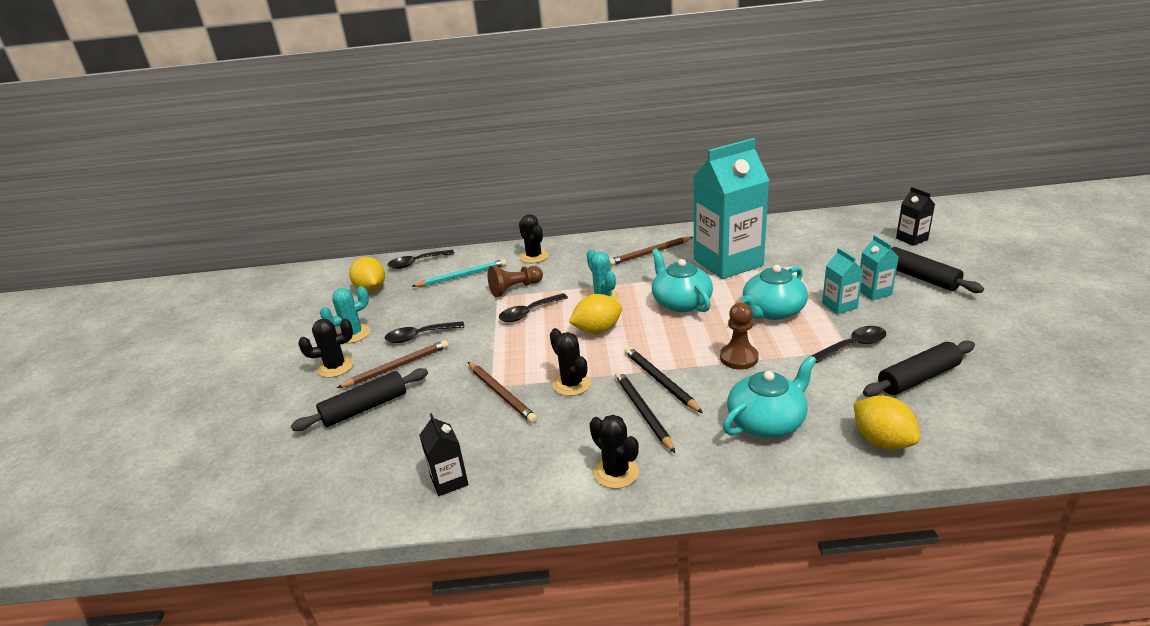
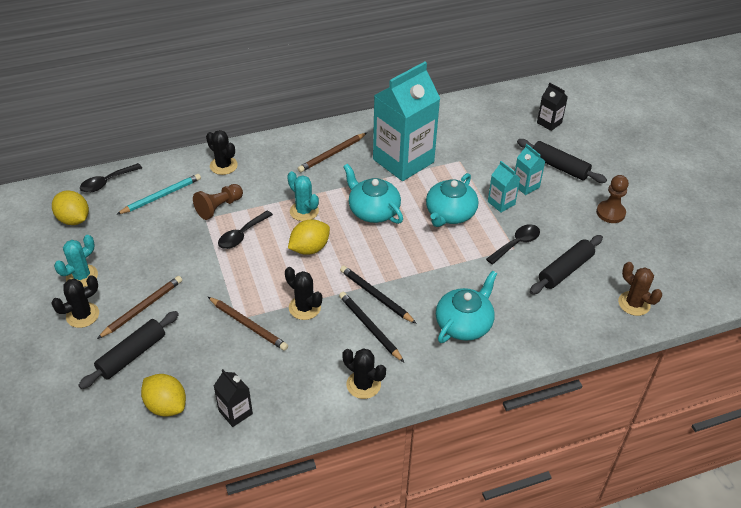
camera: 20 degrees left, 15 degrees up
(419, 336) = (149, 272): black spoon -> none
(739, 358) = (432, 265): brown pawn -> brown pawn (610, 213)
(882, 441) = (546, 330): yellow lemon -> yellow lemon (166, 406)
(1020, 425) = (634, 303): none -> brown cactus

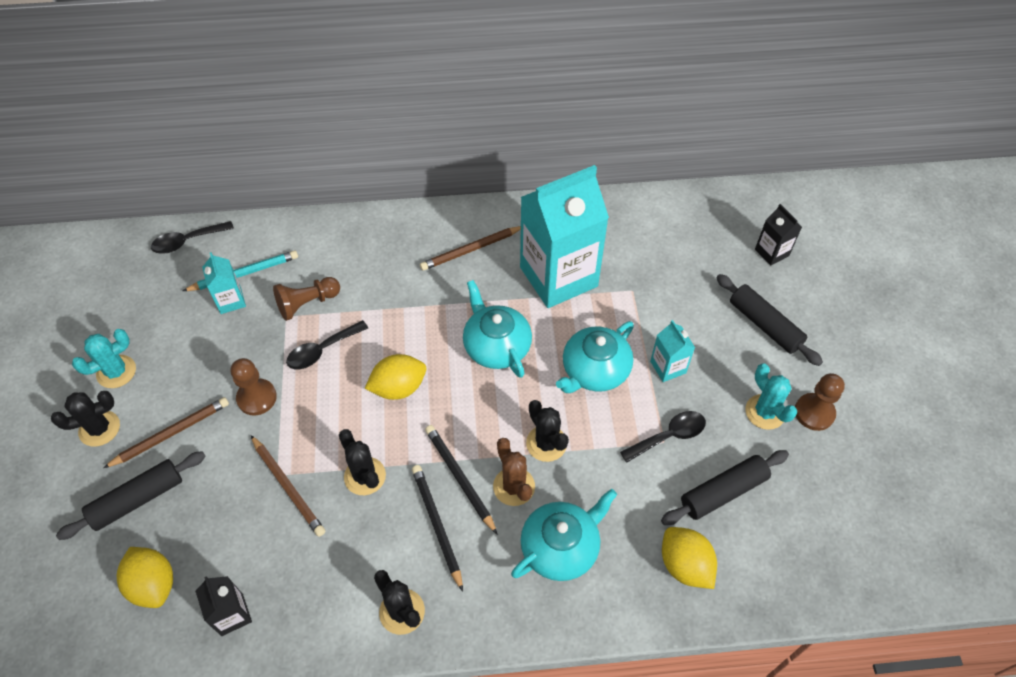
camera: 15 degrees right, 10 degrees up
(74, 219) = (133, 288): yellow lemon -> yellow lemon (685, 565)
(202, 273) = (257, 398): none -> brown pawn
(223, 166) = (332, 243): black cactus -> black cactus (546, 443)
(304, 211) = (409, 330): turquoise cactus -> turquoise cactus (765, 412)
(526, 186) = (709, 346): turquoise carton -> turquoise carton (230, 301)
(634, 303) = (803, 567): brown cactus -> brown cactus (514, 486)

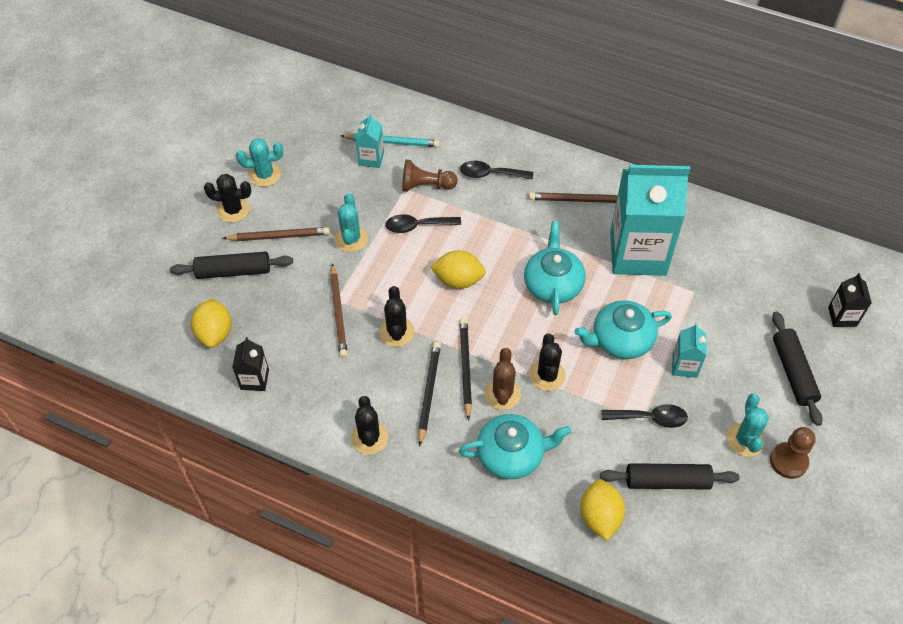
camera: 30 degrees right, 0 degrees up
(187, 241) = (364, 99): black spoon -> black spoon (491, 174)
(257, 398) = (351, 239): brown pawn -> turquoise cactus

